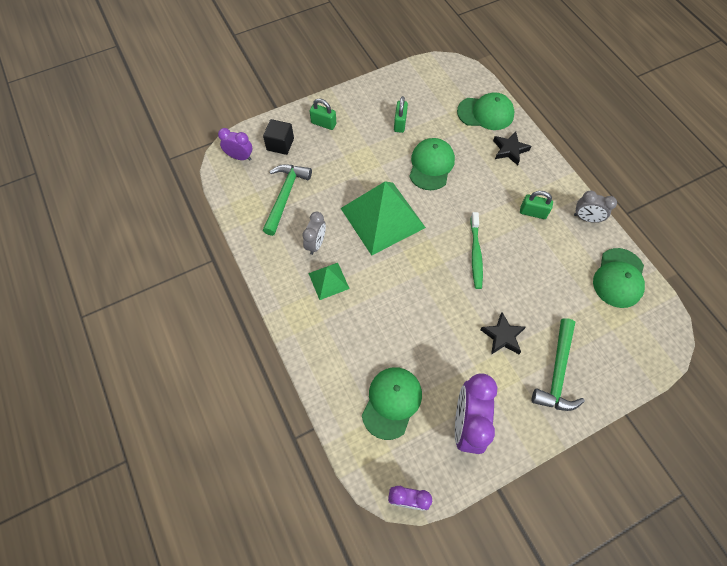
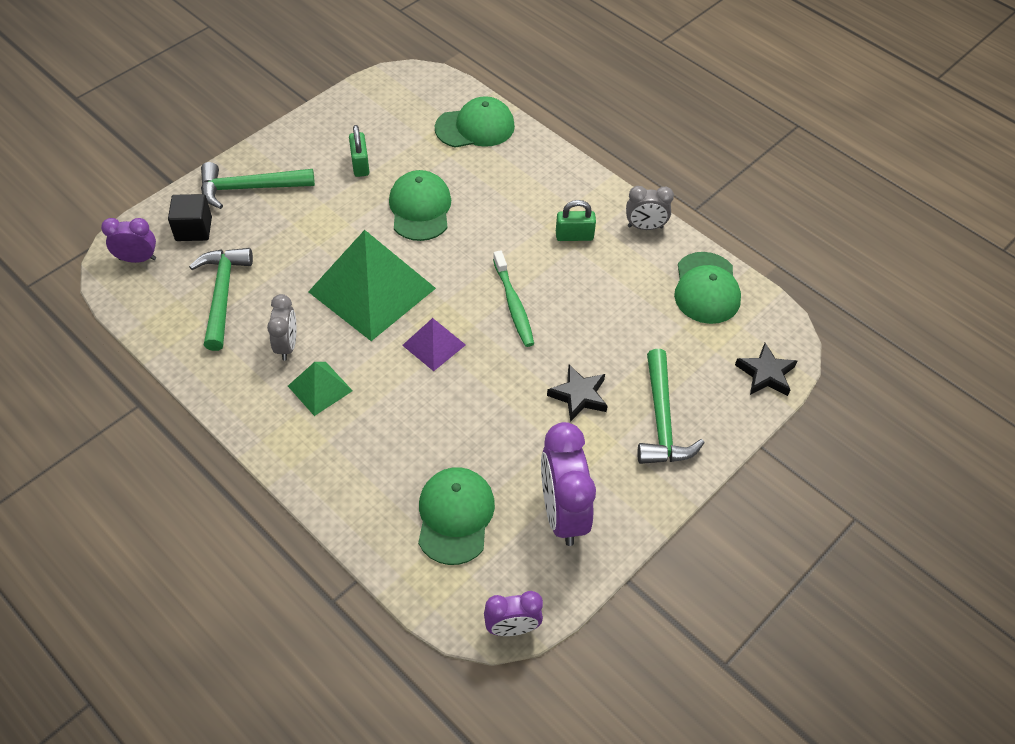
camera: 20 degrees left, 10 degrees down
(323, 123) = (250, 188): green padlock -> green hammer
(412, 270) = (434, 345): none -> purple pyramid
(509, 150) = (521, 166): black star -> black star (766, 374)

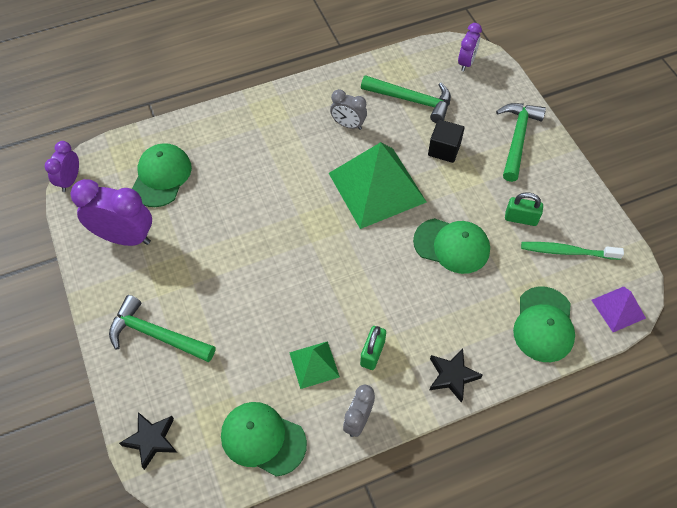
camera: 115 degrees right, 5 degrees up
(194, 229) = (484, 97): black cube -> black cube (444, 149)
(320, 388) = (302, 133): green pyramid -> green pyramid (314, 364)
(434, 345) = (305, 209): purple pyramid -> purple pyramid (618, 309)
(455, 516) = (161, 176): green cap -> green cap turned 105 degrees counterclockwise
(513, 305) = (318, 276): green toothbrush -> green toothbrush (567, 251)
(579, 396) = (210, 287): black star -> black star (452, 376)

